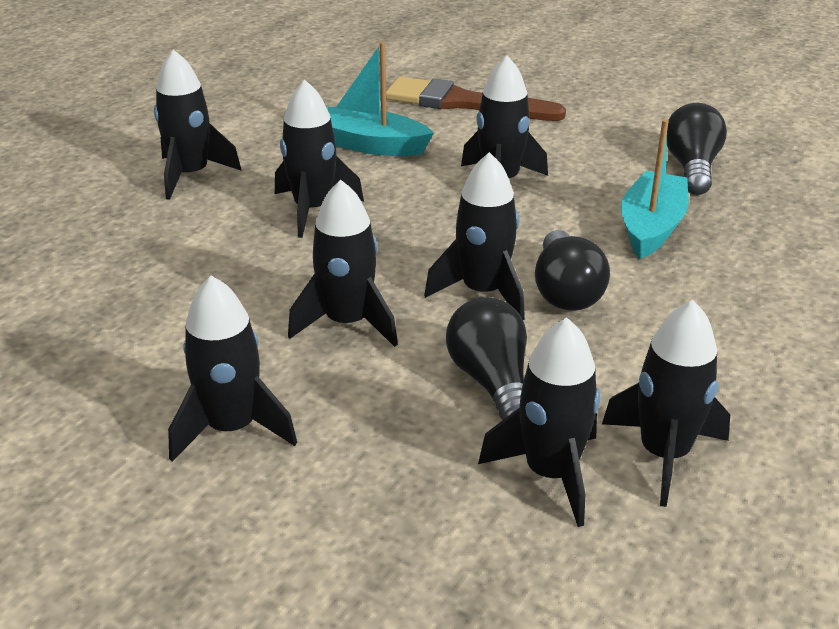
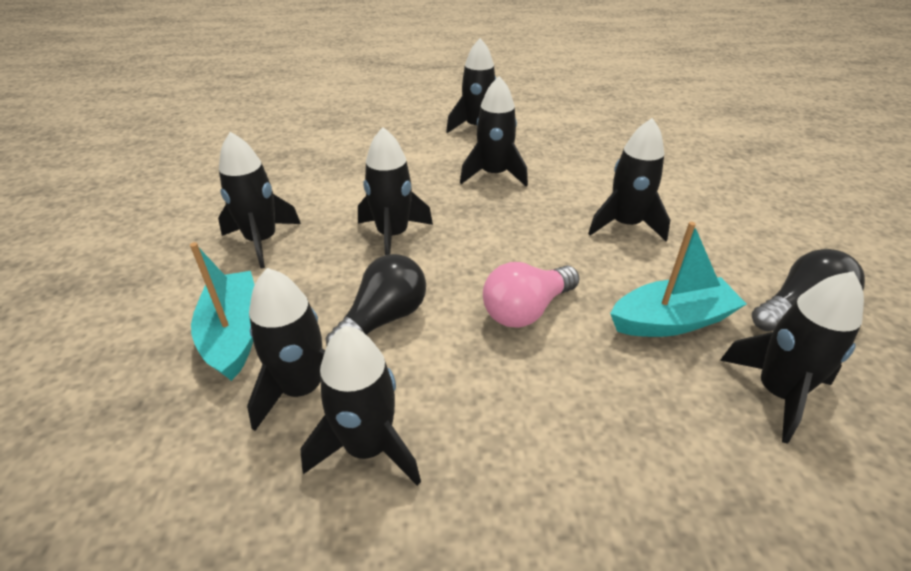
camera: 55 degrees right, 5 degrees up
(371, 145) = (591, 162): turquoise boat -> turquoise boat (234, 334)
(464, 103) = (700, 170): brown brush -> none
(483, 292) = (482, 273): black rocket -> black rocket (777, 393)
(565, 291) = (526, 310): black light bulb -> pink light bulb

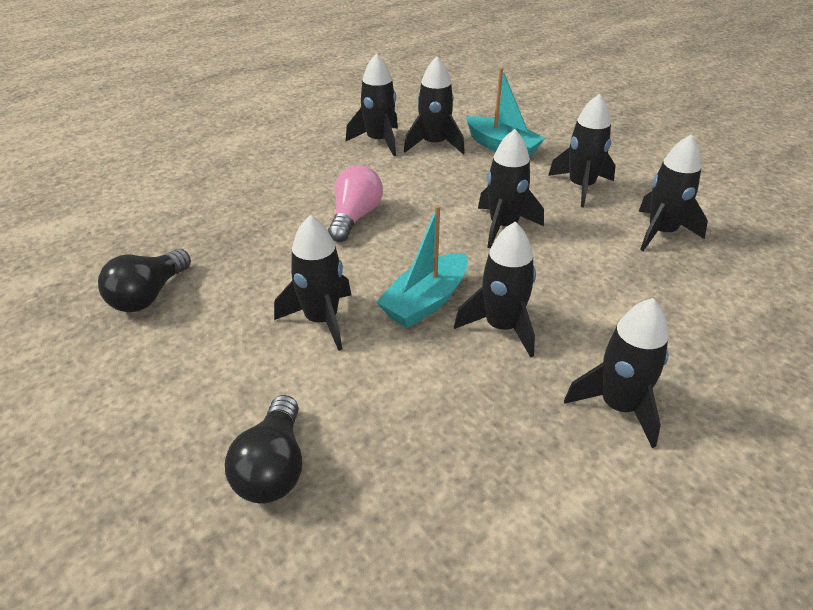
camera: 145 degrees right, 0 degrees up
(383, 319) = (436, 180): black light bulb -> black light bulb (273, 468)
(671, 321) = (250, 248): turquoise boat -> turquoise boat (425, 301)
(777, 393) = (174, 232): black rocket -> black rocket (661, 232)

